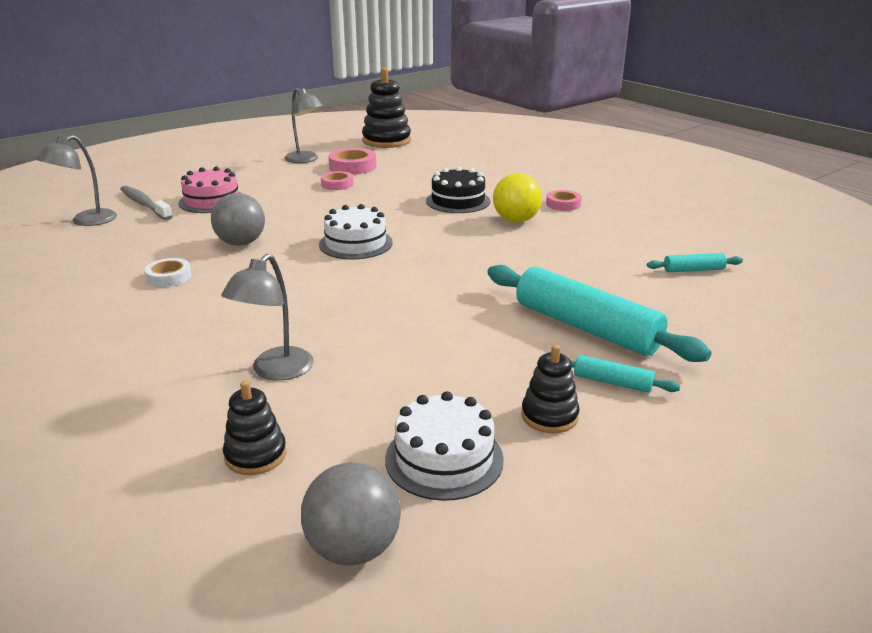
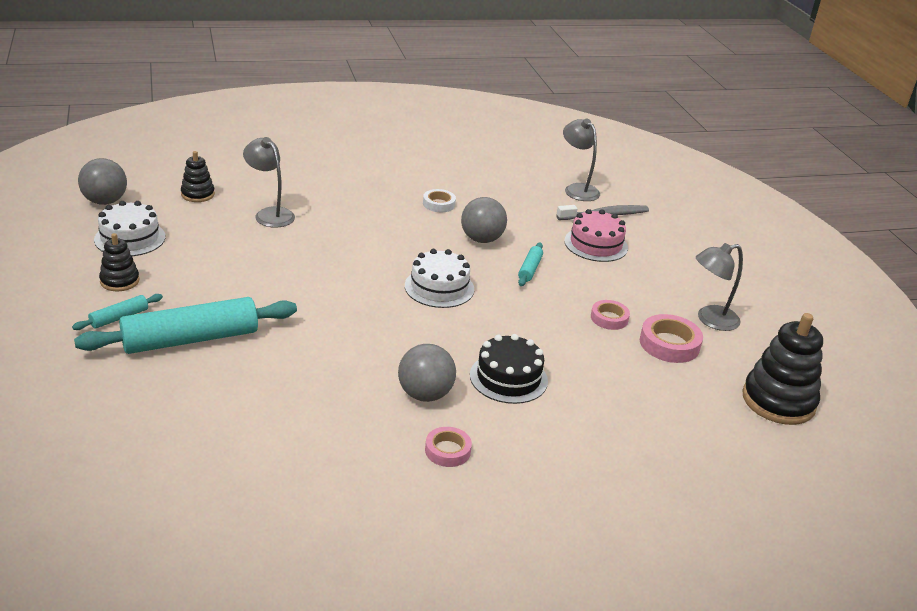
camera: 110 degrees right, 5 degrees up
(516, 220) = (425, 394): yellow ball -> grey ball
(693, 270) = (212, 453): turquoise rolling pin -> turquoise rolling pin (530, 269)

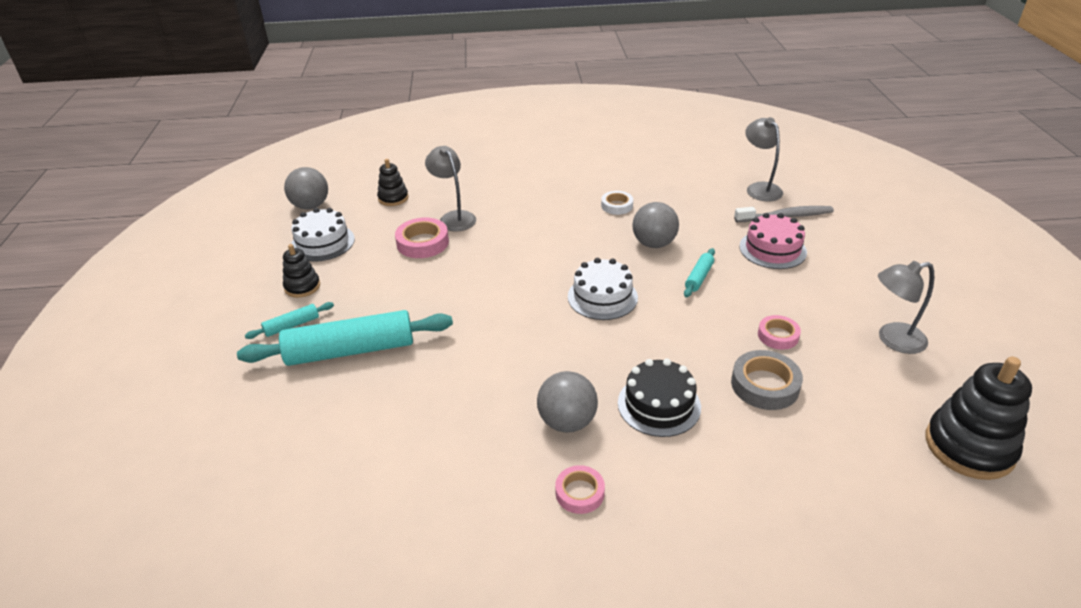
camera: 15 degrees right, 5 degrees up
(602, 359) = (765, 385): none -> grey tape
(669, 344) = (843, 368): pink tape -> pink tape (422, 243)

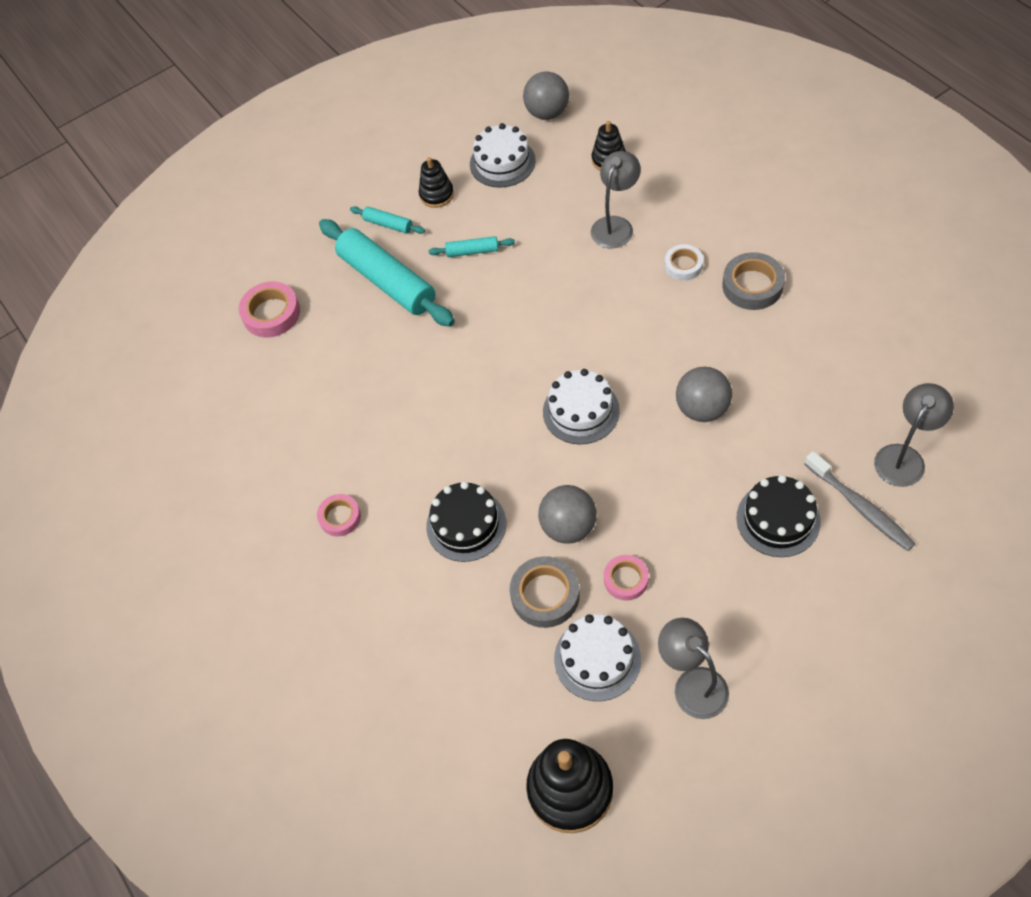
camera: 65 degrees right, 20 degrees up
(422, 243) = (557, 230): pink tape -> pink tape (271, 313)
(567, 422) = (405, 470): grey ball -> grey ball (568, 527)
(573, 187) = (752, 285): none -> grey tape
(617, 206) = (748, 342): white tape -> white tape (683, 265)
(699, 277) = (672, 474): turquoise rolling pin -> turquoise rolling pin (472, 251)
(772, 249) = (778, 519): pink cake -> black cake
(844, 380) = (597, 659): none -> white cake

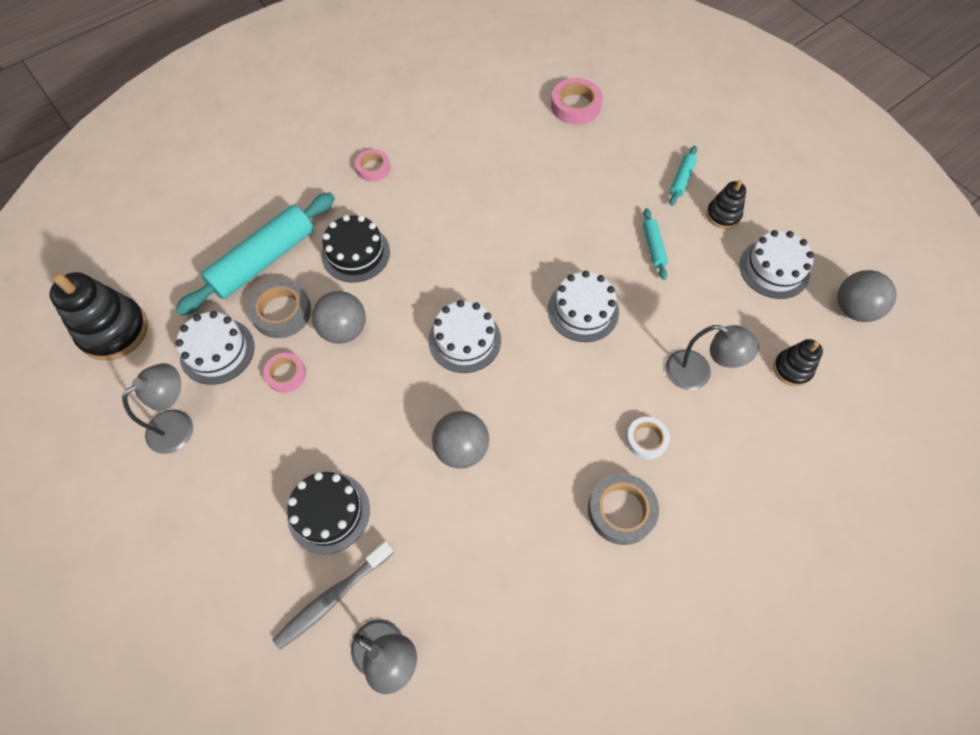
camera: 80 degrees right, 5 degrees up
(387, 281) = (613, 183): turquoise rolling pin -> turquoise rolling pin (263, 260)
(546, 310) = (583, 310): none -> white cake

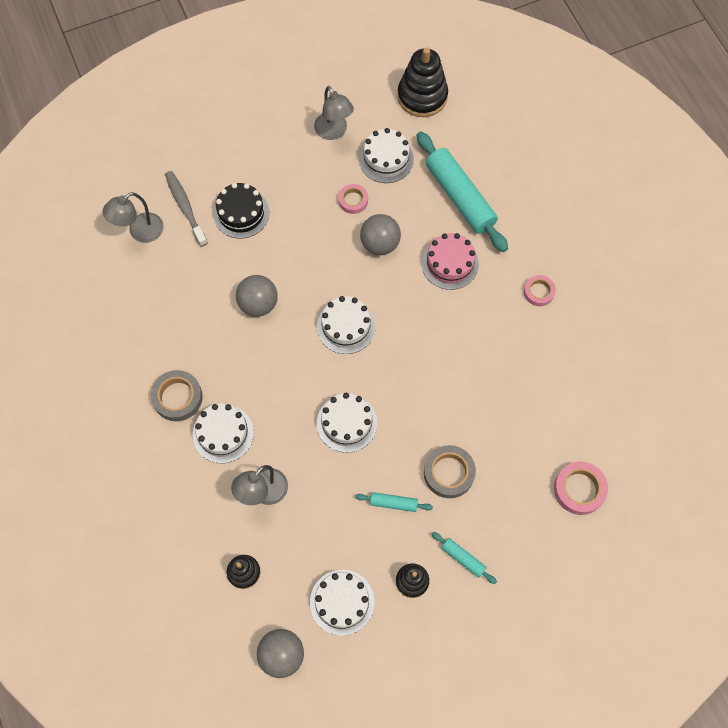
camera: 105 degrees right, 5 degrees up
(281, 312) = (408, 204): grey tape -> grey tape (449, 473)
(355, 253) = (450, 263): black cake -> pink cake
(646, 439) = (223, 433): white tape -> white cake

